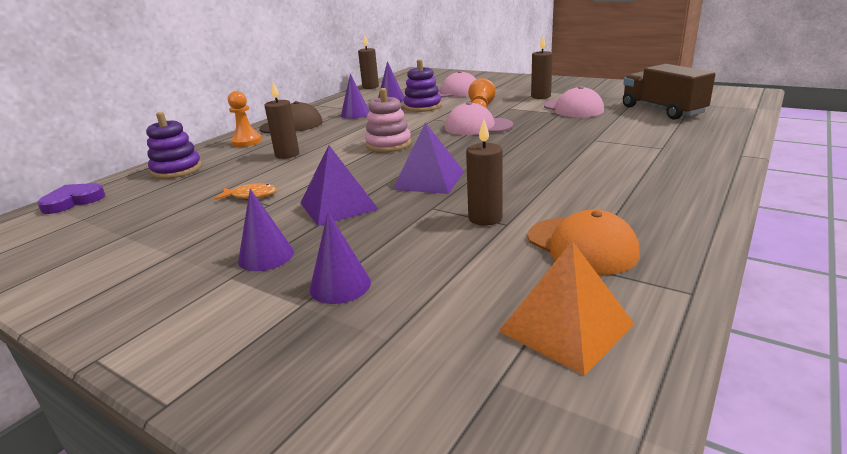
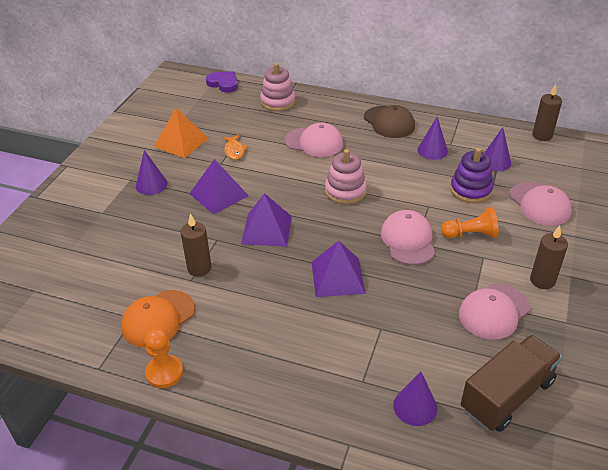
camera: 75 degrees right, 15 degrees up
(177, 170) = (278, 102): purple stacking toy -> pink stacking toy
(246, 141) = (342, 112): orange pawn -> orange pawn (164, 372)
(287, 154) = (314, 142): brown candle -> pink cap
(340, 285) = (118, 221): purple cone -> purple cone (415, 406)
(521, 151) = (337, 277): none -> purple pyramid
(566, 327) = (71, 312): orange pyramid -> orange pyramid (181, 142)

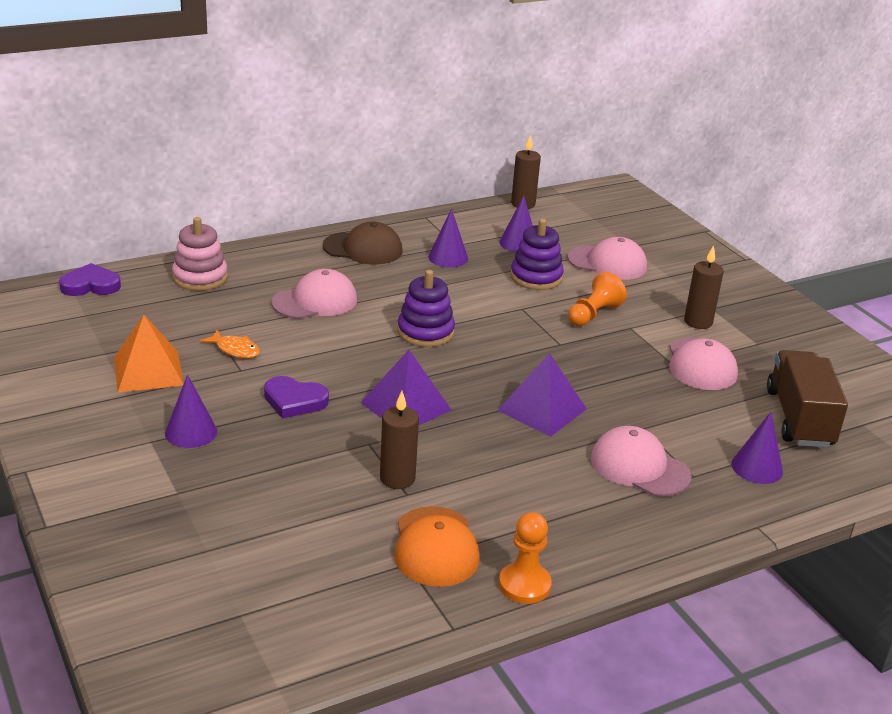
camera: 50 degrees left, 10 degrees down
(218, 194) = (294, 401): purple pyramid -> purple heart
(345, 191) = (425, 332): pink stacking toy -> purple stacking toy
(408, 240) = (551, 346): pink cap -> pink cap (639, 467)

